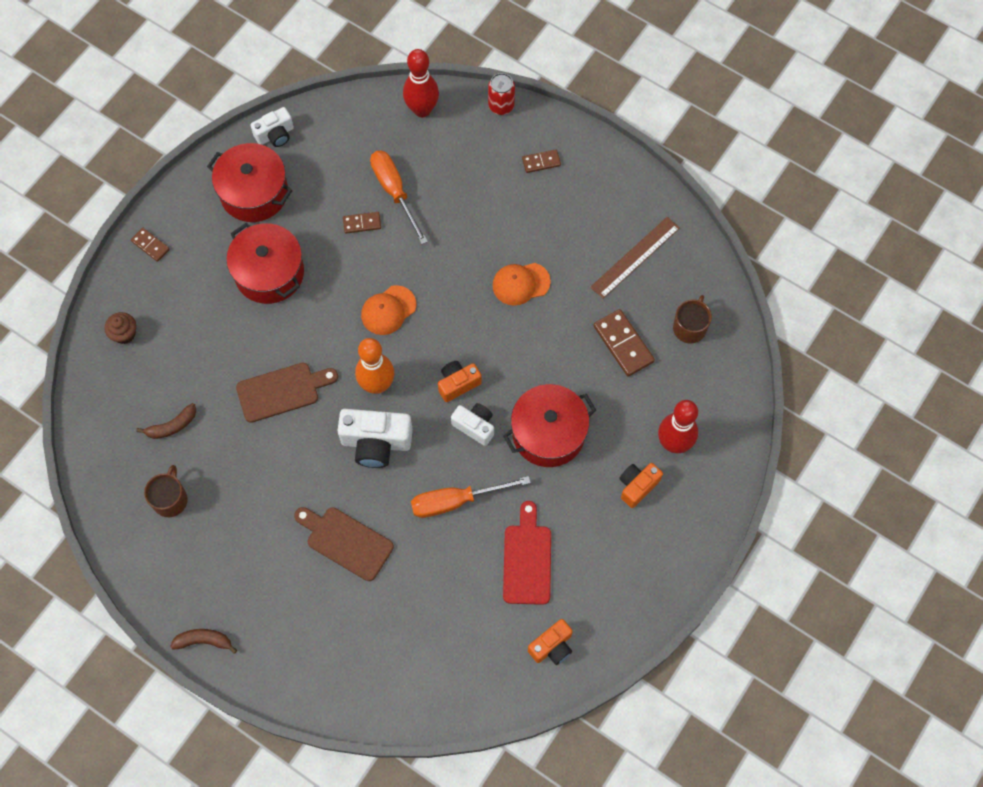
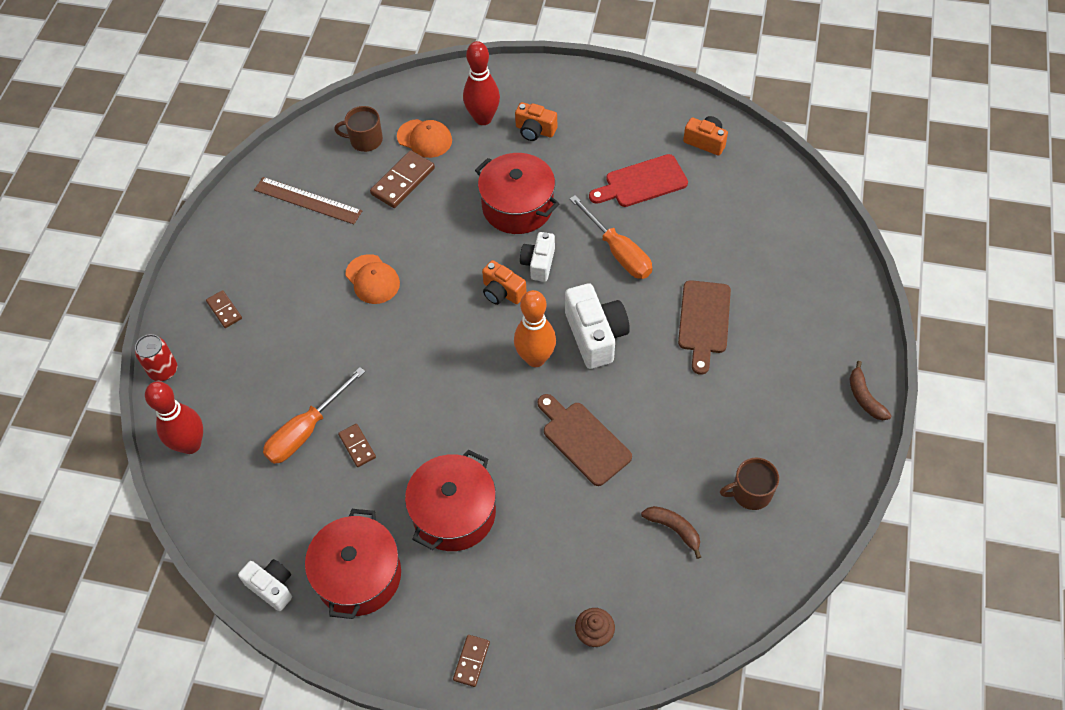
camera: 110 degrees left, 10 degrees down
(388, 310) = (449, 381): orange cap -> orange cap (424, 138)

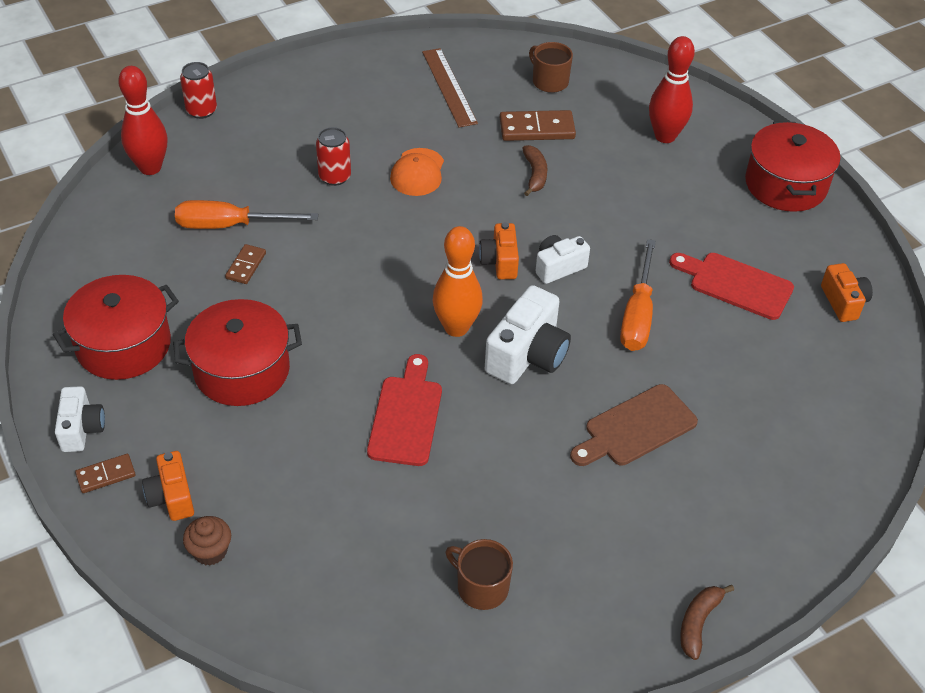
camera: 45 degrees right, 10 degrees down
(224, 310) = (292, 108): brown domino -> none
(271, 587) = (65, 297): white camera -> white camera (81, 429)
(324, 332) = (334, 177): none -> red can
(424, 138) = (596, 114): orange cap -> none
(517, 206) = (601, 216): red pot -> red pot (785, 184)
(535, 130) = (696, 176): orange camera -> orange camera (172, 497)
(583, 440) = (406, 416): brown cutting board -> red cutting board
(674, 529) = (379, 547): brown banana -> brown banana (535, 174)

